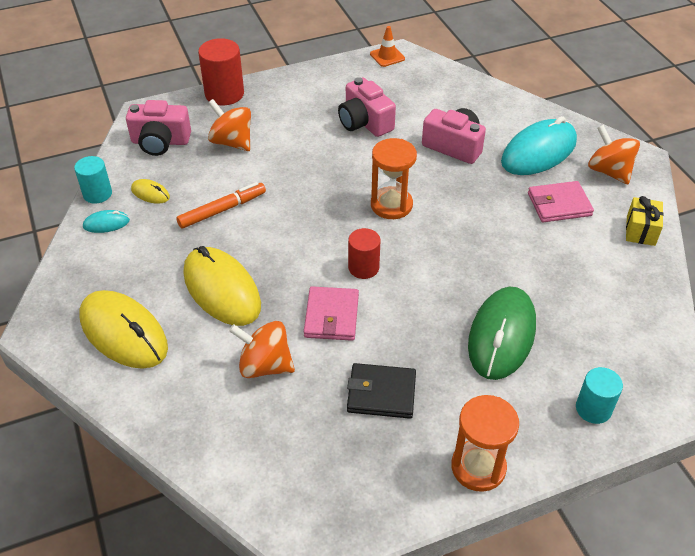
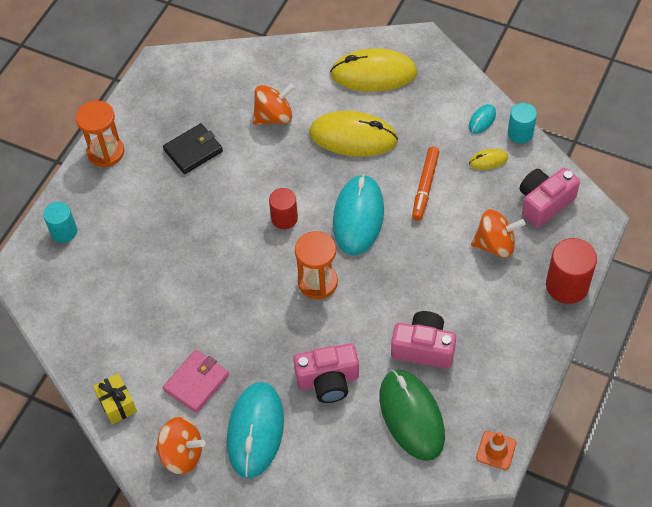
camera: 140 degrees right, 10 degrees up
(302, 226) = (358, 217): none -> turquoise mouse
(331, 316) = (269, 172): pink wallet -> none
(501, 335) = (153, 238): green mouse -> green mouse (411, 416)

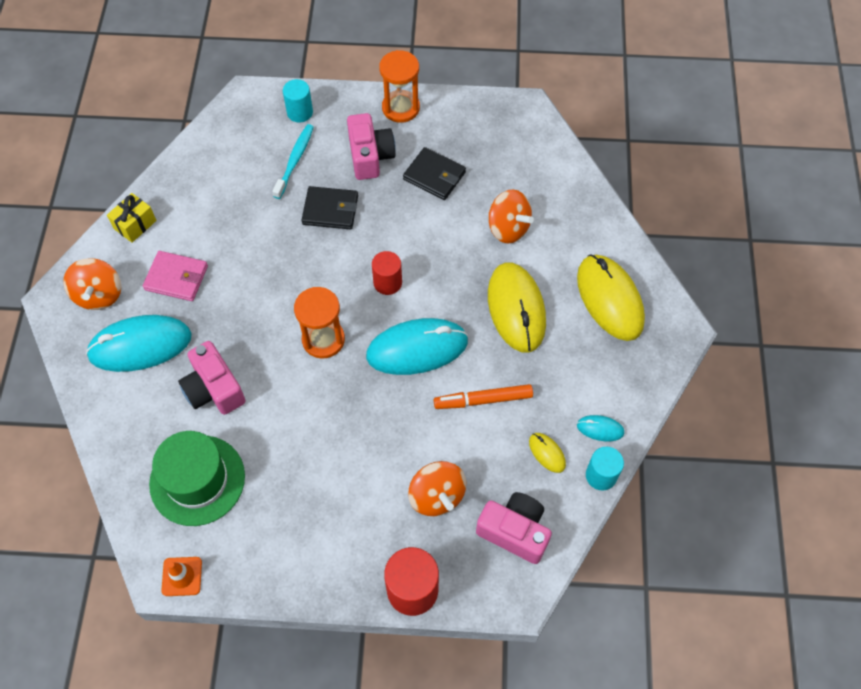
camera: 65 degrees right, 5 degrees up
(117, 251) = (295, 160): none -> turquoise toothbrush
(187, 239) = (330, 210): none -> black wallet
(411, 416) = (197, 480): green mouse -> green hat
(423, 348) = (280, 465): pink camera -> pink camera (370, 156)

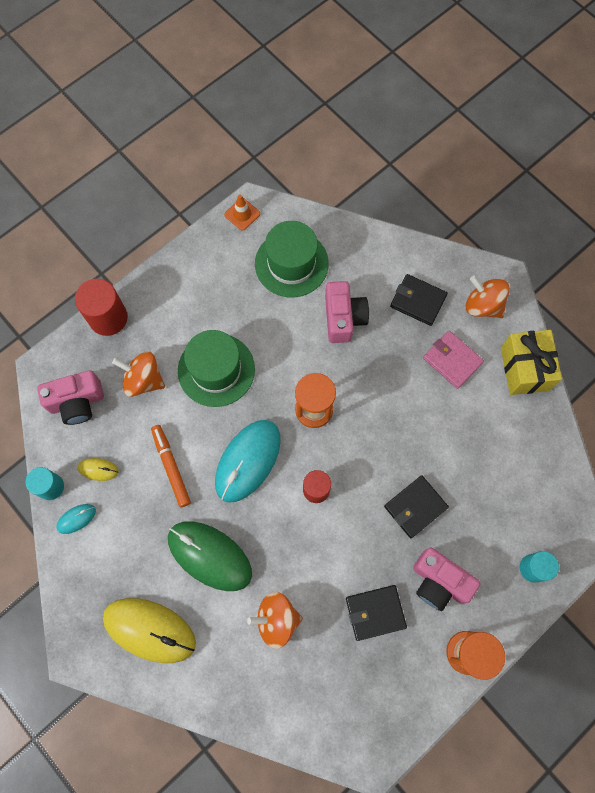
camera: 135 degrees right, 10 degrees up
(135, 224) = (524, 368): yellow gift -> yellow gift, size x1.63
(140, 345) = (418, 301): turquoise mouse -> black wallet
(176, 278) = (452, 360): pink wallet -> pink wallet turned 75 degrees clockwise
(214, 389) = (343, 318): pink camera -> pink camera turned 75 degrees clockwise
(295, 160) = (486, 522): turquoise toothbrush -> none
(365, 445) = (216, 370): none -> green hat
(483, 400) = (171, 467): orange marker -> orange marker turned 60 degrees counterclockwise
(516, 309) = (209, 556): yellow mouse -> green mouse

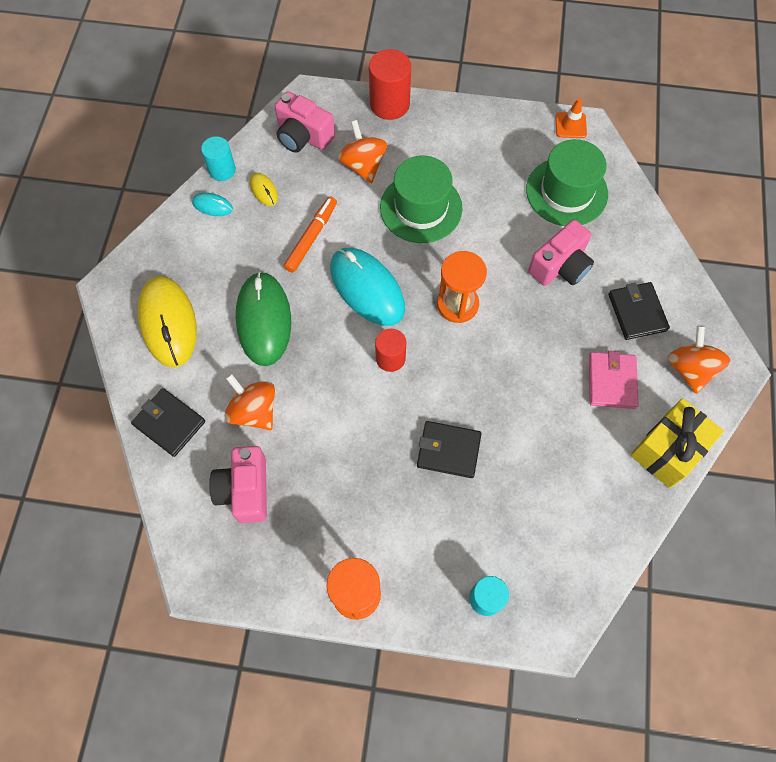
camera: 50 degrees right, 5 degrees down
(248, 461) = (367, 288): turquoise mouse -> turquoise mouse turned 60 degrees clockwise
(375, 612) = (326, 486): black wallet -> black wallet (169, 423)
(439, 581) = (399, 521): pink camera -> pink camera (245, 490)

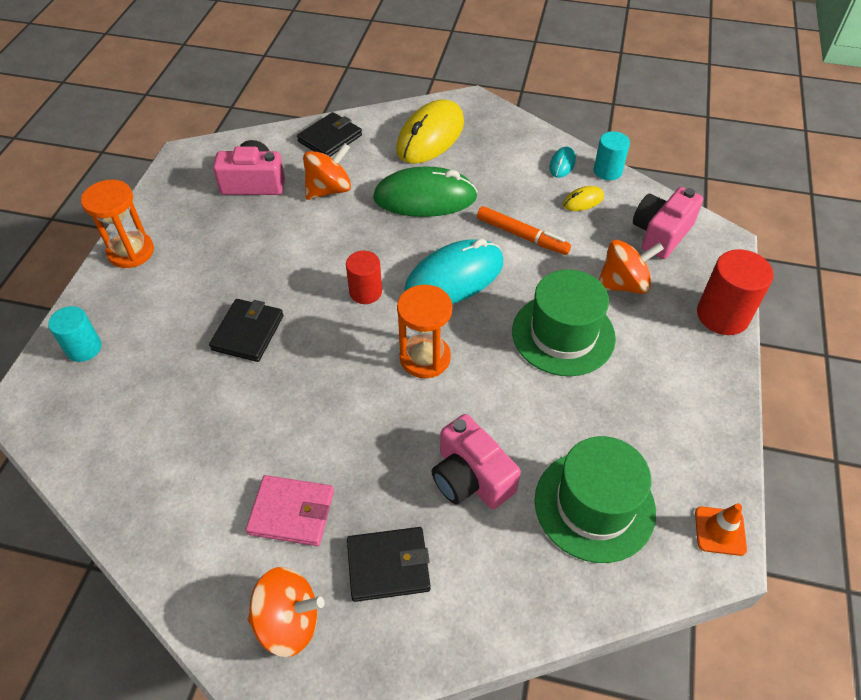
camera: 95 degrees right, 15 degrees down
(168, 323) = (430, 136): yellow mouse -> yellow mouse turned 45 degrees counterclockwise
(667, 450) = (181, 564): yellow gift -> none

